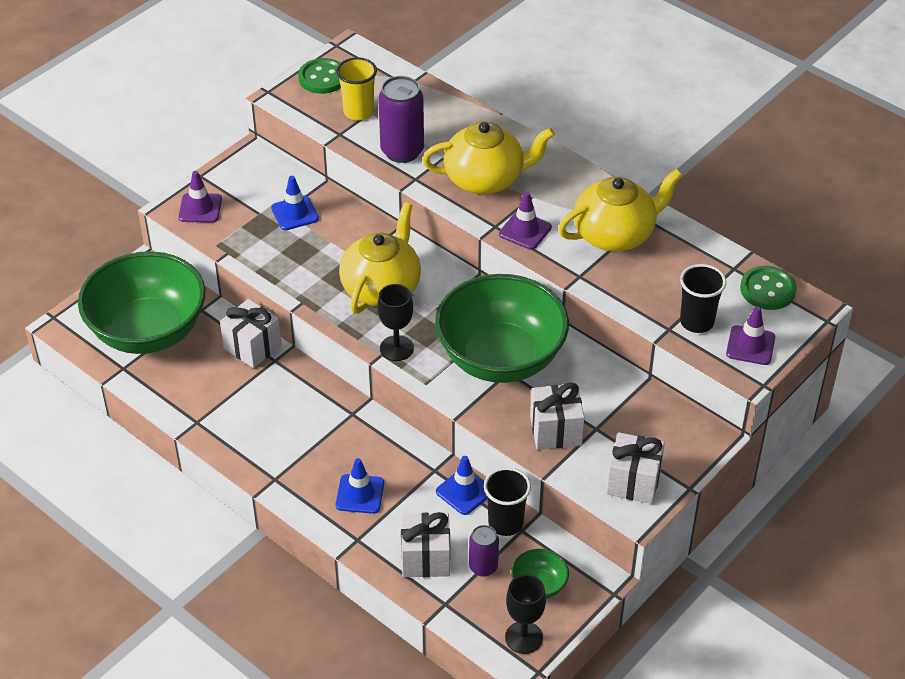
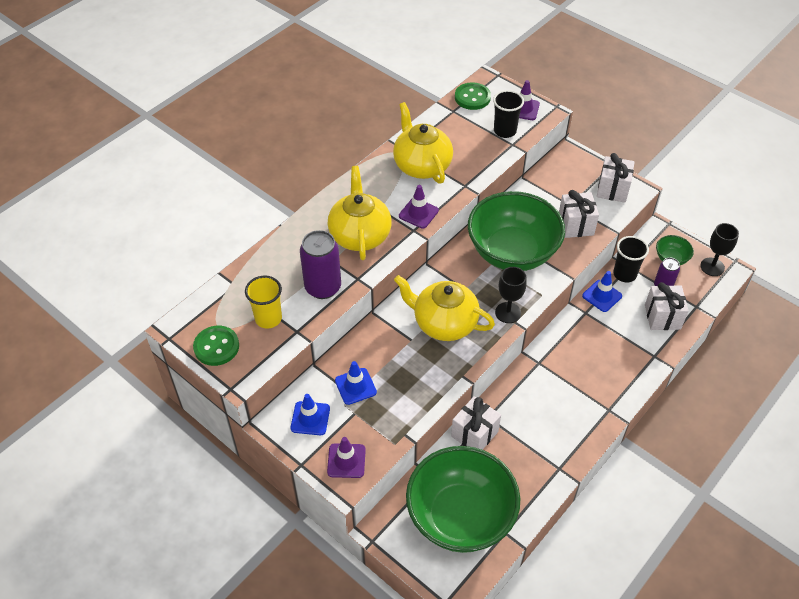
camera: 90 degrees left, 5 degrees up
(360, 494) = (614, 355): blue traffic cone -> blue traffic cone (310, 418)

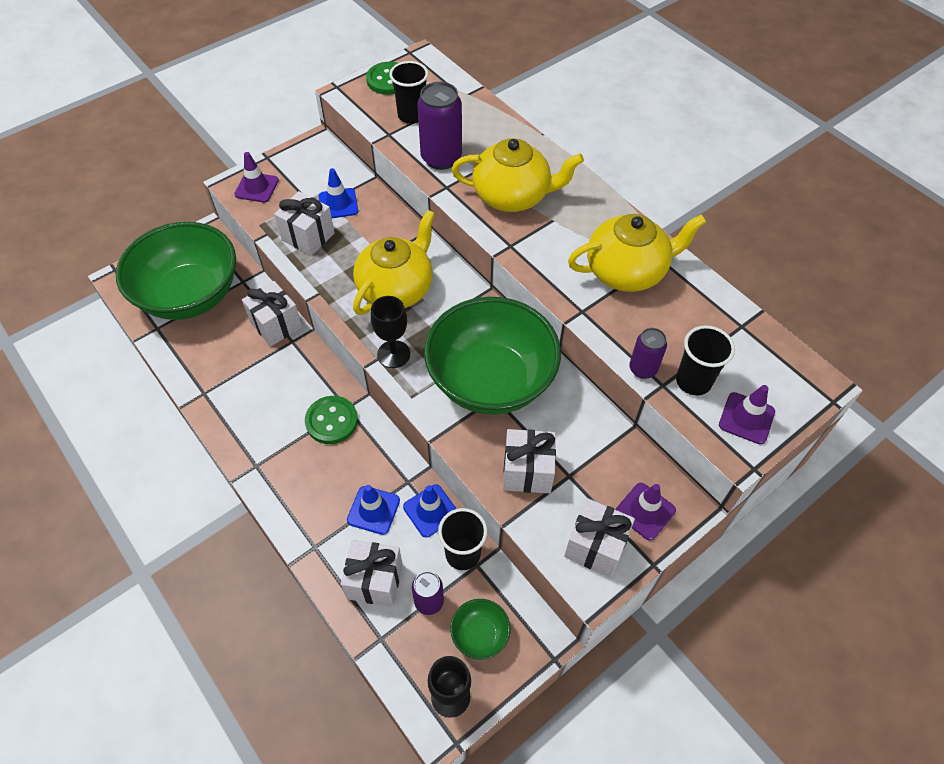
camera: 100 degrees right, 5 degrees up
(268, 318) = (411, 115): yellow cup -> black cup
(310, 418) = (314, 167): blue traffic cone -> blue traffic cone (373, 510)
(401, 400) = (308, 236): none -> white gift
(418, 213) = (538, 254): purple traffic cone -> purple traffic cone (645, 511)
(472, 97) = (774, 355): green button -> green button (331, 421)
(503, 153) = (642, 369): none -> purple can

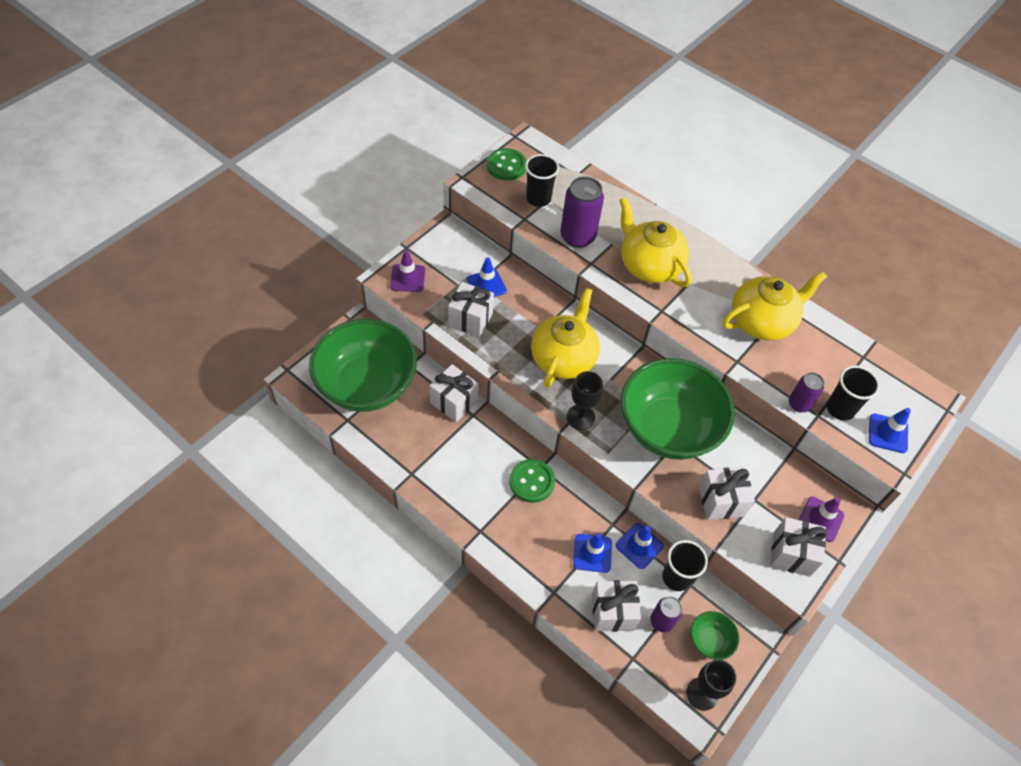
camera: 15 degrees left, 0 degrees up
(512, 196) = (649, 265): yellow teapot -> yellow teapot turned 120 degrees counterclockwise
(746, 418) = (888, 433): purple traffic cone -> blue traffic cone

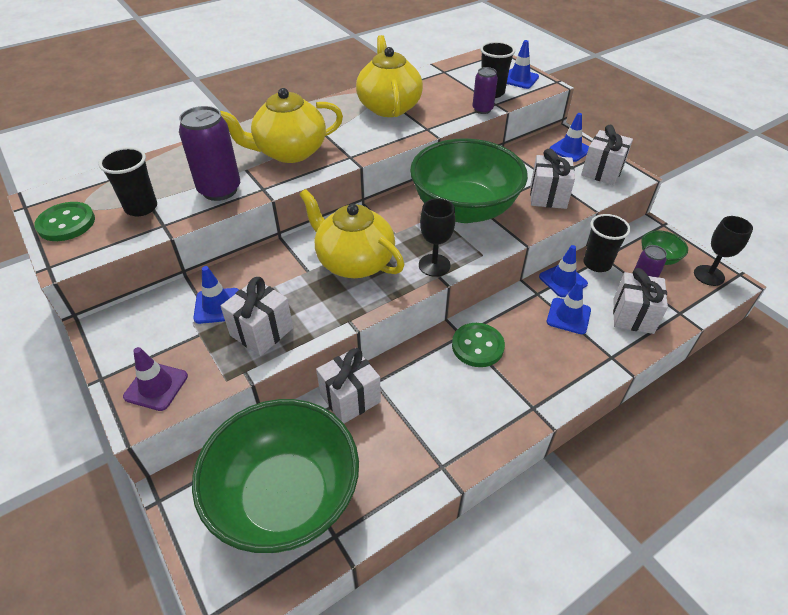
camera: 70 degrees left, 10 degrees down
(820, 519) = (570, 150): purple traffic cone -> blue traffic cone

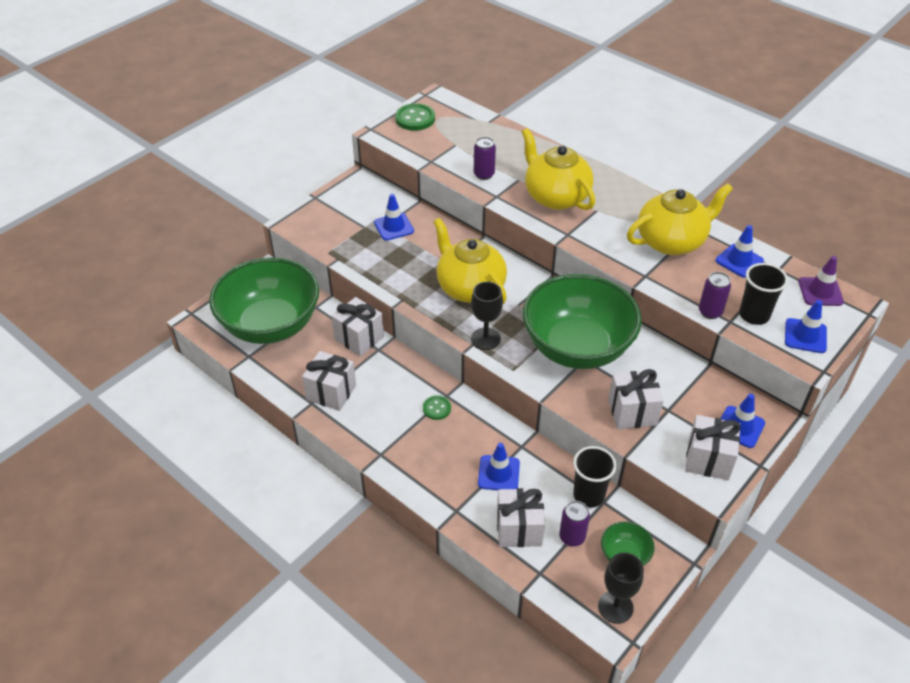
camera: 75 degrees right, 0 degrees up
(141, 208) = (446, 144): black cup -> none
(156, 386) = (315, 223): purple traffic cone -> purple traffic cone (820, 292)
(219, 190) = (484, 174): purple can -> purple can, size x0.58
(261, 331) = (376, 256): white gift -> white gift (331, 392)
(354, 262) = (470, 287): yellow teapot -> yellow teapot turned 60 degrees counterclockwise
(477, 346) = (437, 408): green button -> green button, size x0.60
(563, 280) = (549, 466): blue traffic cone -> blue traffic cone (739, 261)

